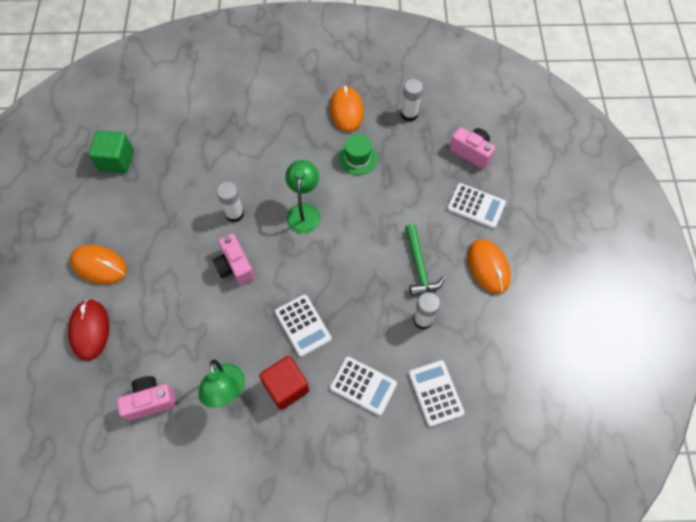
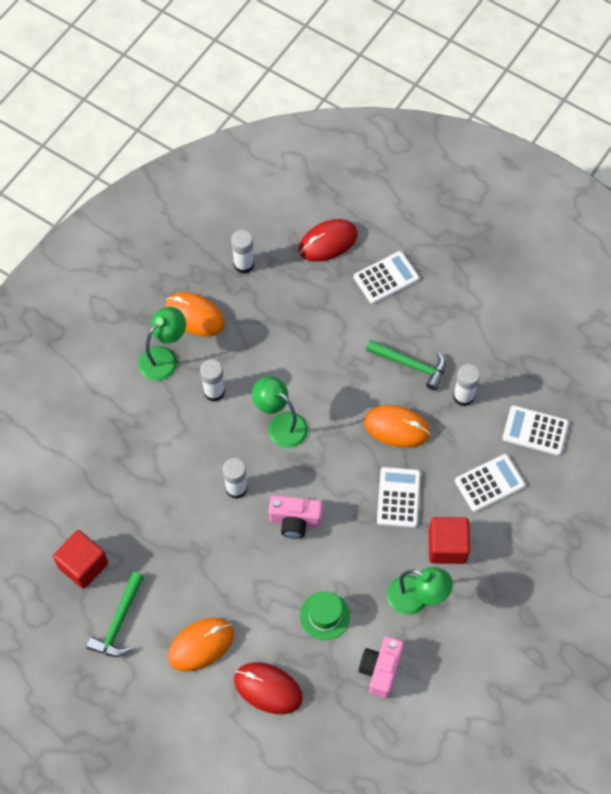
camera: 55 degrees left, 0 degrees up
(87, 205) = (119, 622): none -> green hammer
(116, 160) = (83, 565): green cube -> red cube
(298, 156) = (214, 392): none -> white glue stick
(301, 113) = (164, 358): none -> green lamp
(303, 325) = (398, 497): white calculator -> white calculator turned 90 degrees counterclockwise
(357, 158) = (258, 341): green hat -> green hat (324, 615)
(471, 152) = (328, 242): pink camera -> red mouse
(488, 267) = (452, 311): orange mouse -> orange mouse (397, 427)

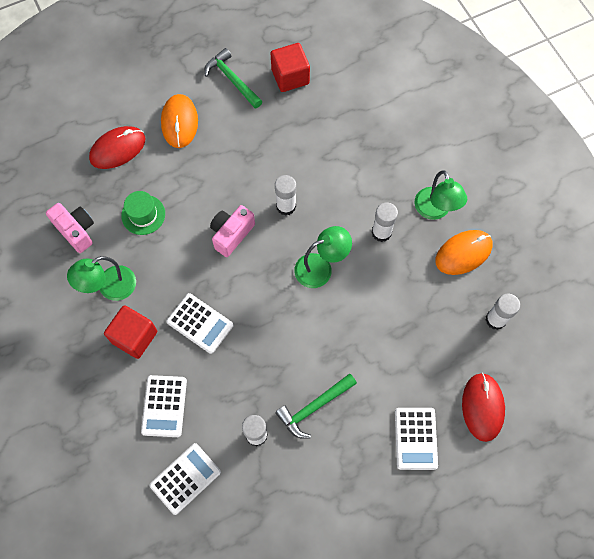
camera: 120 degrees right, 5 degrees up
(397, 427) = (262, 359): orange mouse -> none

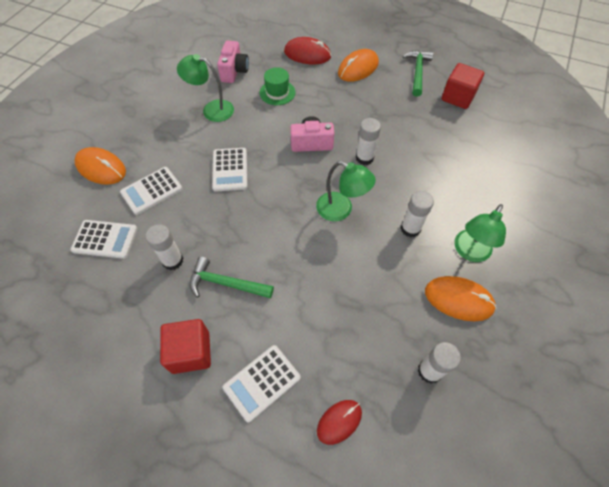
camera: 50 degrees right, 10 degrees down
(94, 435) = (101, 168): none -> orange mouse
(134, 337) = (189, 143): red cube -> red cube (190, 352)
(482, 407) = (339, 421): red mouse -> red mouse, size x0.66

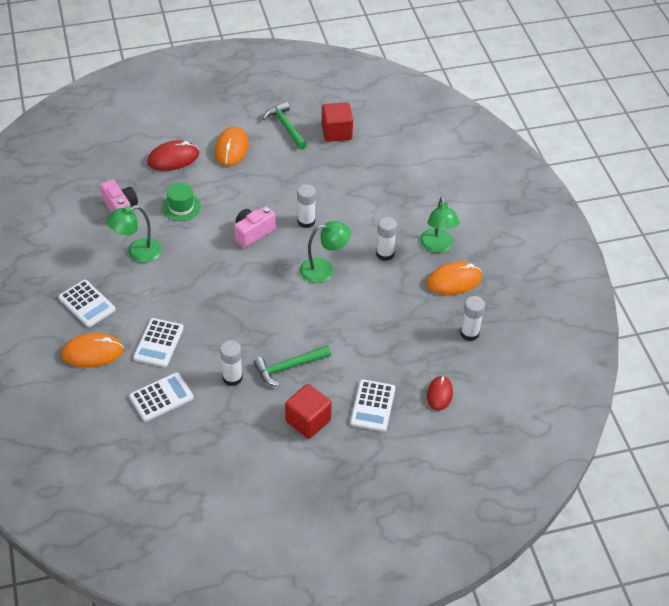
camera: 40 degrees left, 10 degrees down
(230, 170) = (207, 291): white calculator -> white calculator (87, 304)

